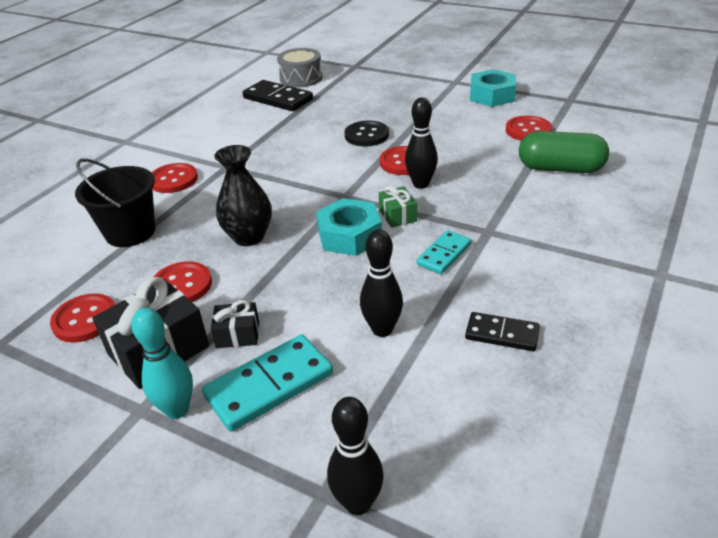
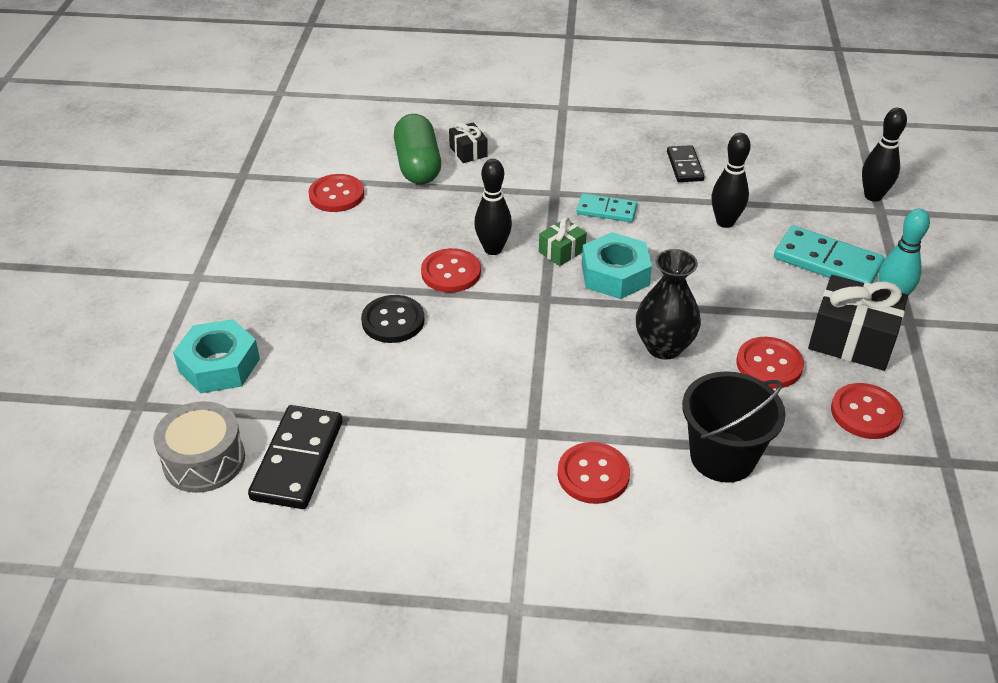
camera: 115 degrees left, 5 degrees up
(237, 334) = (795, 299): black gift -> black gift (468, 151)
(492, 95) = (241, 236): turquoise nut -> turquoise nut (219, 365)

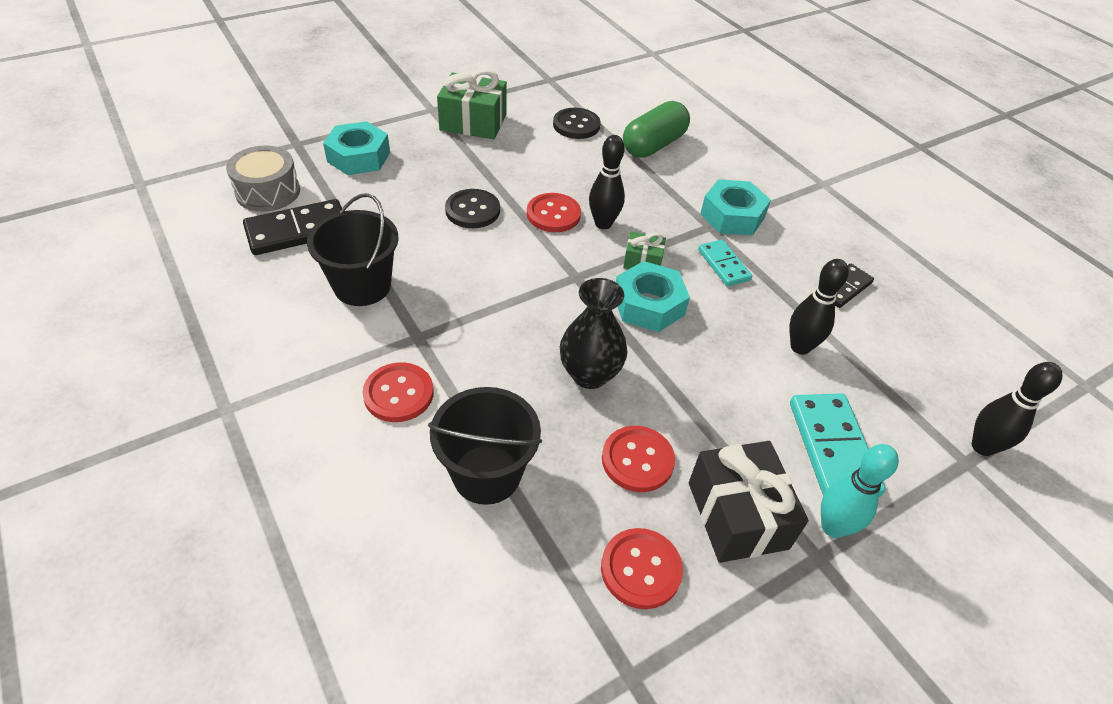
camera: 50 degrees right, 5 degrees up
(254, 258) = (473, 122): none -> green gift
(336, 195) = (576, 125): red button -> black button
(429, 443) = (362, 286): none -> black bucket
(468, 151) = (701, 161): black gift -> none
(554, 174) = (732, 216): none -> turquoise nut

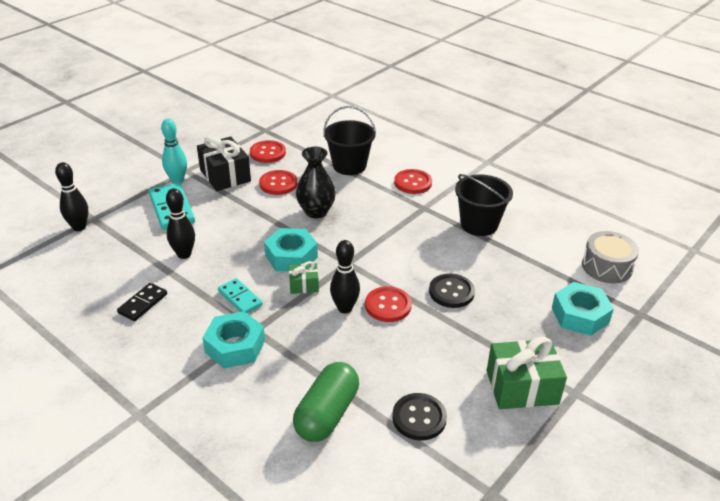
camera: 165 degrees right, 10 degrees down
(298, 231) = (553, 246): black domino -> none

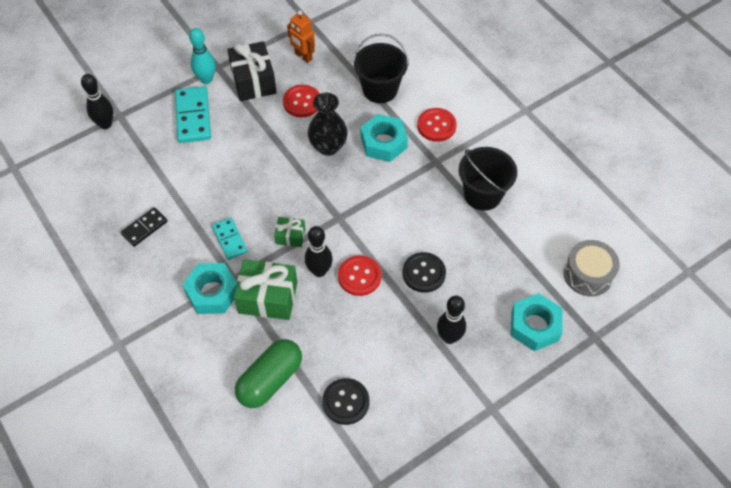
camera: 15 degrees right, 20 degrees up
(184, 254) = (192, 177): black bowling pin -> black bowling pin (449, 337)
(268, 153) = (303, 56): red button -> orange robot
(291, 256) = (289, 199): turquoise nut -> turquoise nut (383, 143)
(522, 387) = (447, 391): green gift -> green gift (268, 297)

